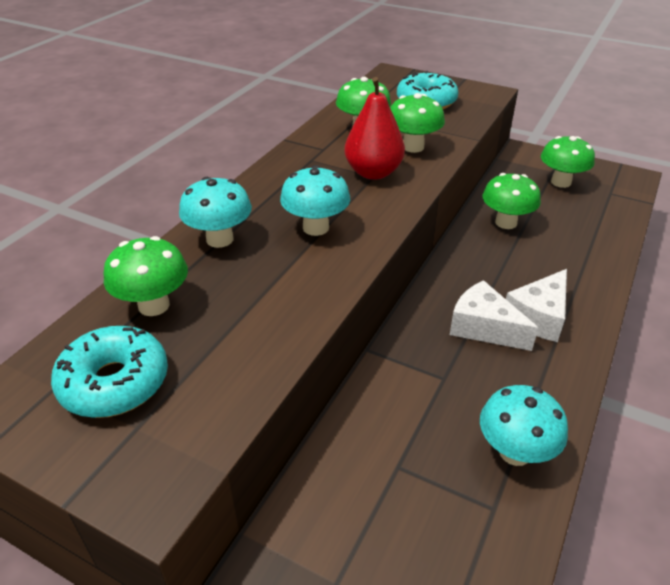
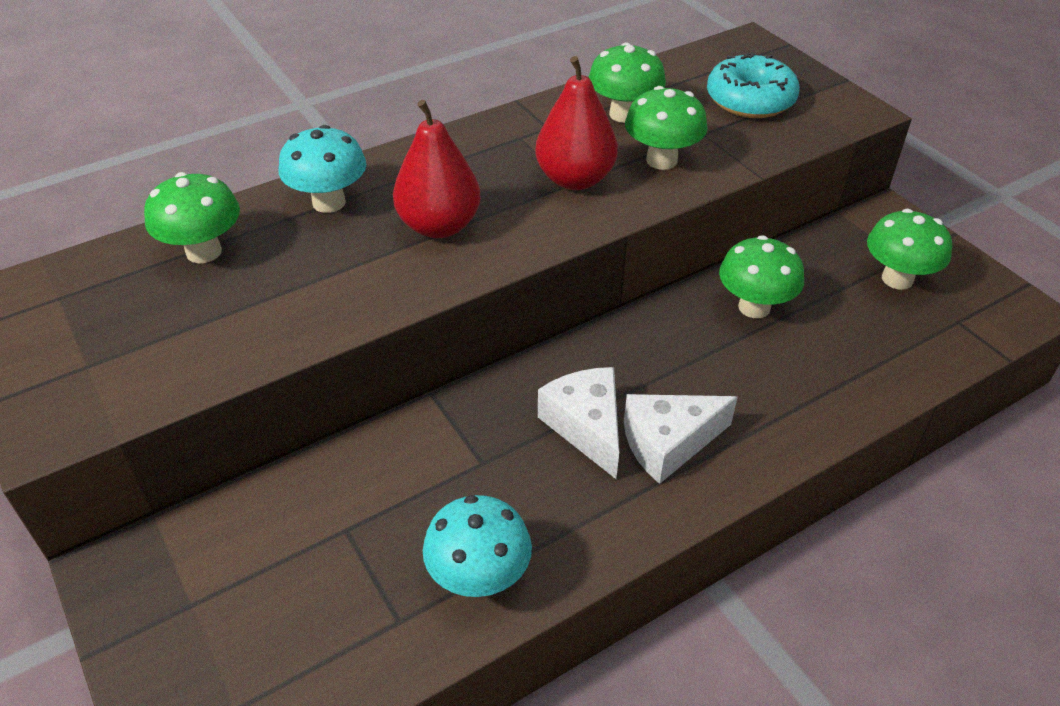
camera: 30 degrees right, 5 degrees up
(114, 382) = (106, 315): turquoise donut -> none
(316, 228) = (439, 226): turquoise mushroom -> red pear

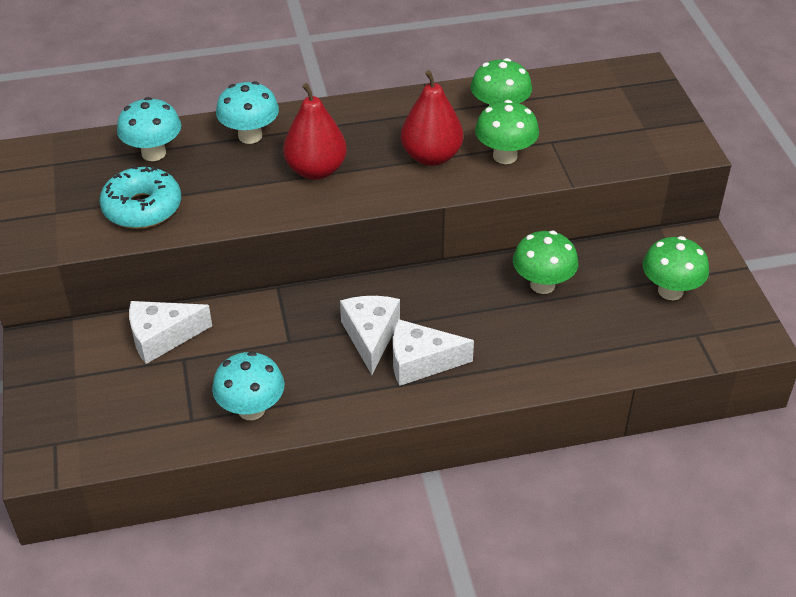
camera: 20 degrees right, 0 degrees up
(204, 252) = (153, 153): green mushroom -> turquoise mushroom
(301, 507) = (162, 337): none -> white cheese
(750, 100) = (607, 121): turquoise donut -> turquoise donut (142, 208)

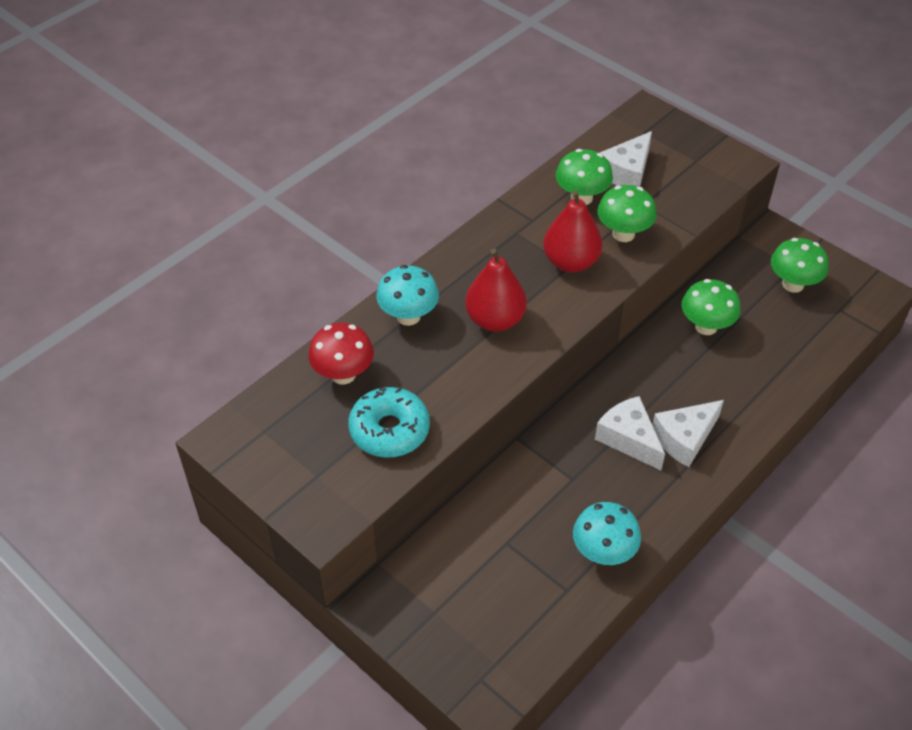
camera: 35 degrees left, 5 degrees up
(153, 153) = (343, 374): turquoise mushroom -> red mushroom
(162, 337) = (471, 535): white cheese -> white cheese (627, 172)

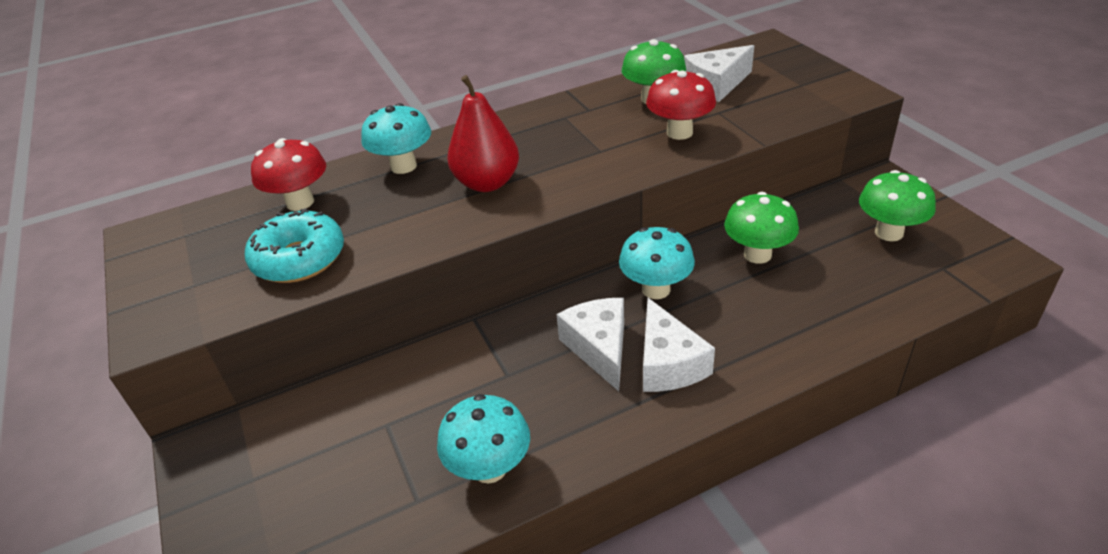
camera: 25 degrees right, 10 degrees down
(570, 262) = (604, 147): red pear -> none
(623, 234) = (679, 132): green mushroom -> red mushroom
(644, 377) = (656, 289): none -> turquoise mushroom
(684, 439) = (668, 363): white cheese -> white cheese turned 90 degrees counterclockwise

